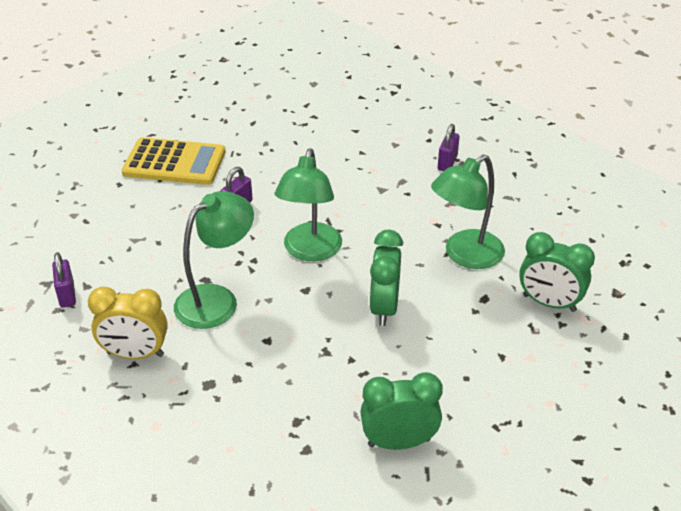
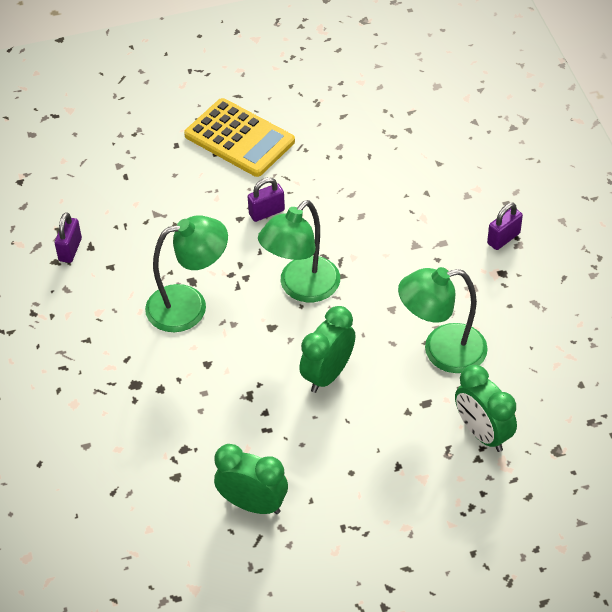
camera: 30 degrees right, 10 degrees up
(135, 354) = (93, 331): yellow clock -> none

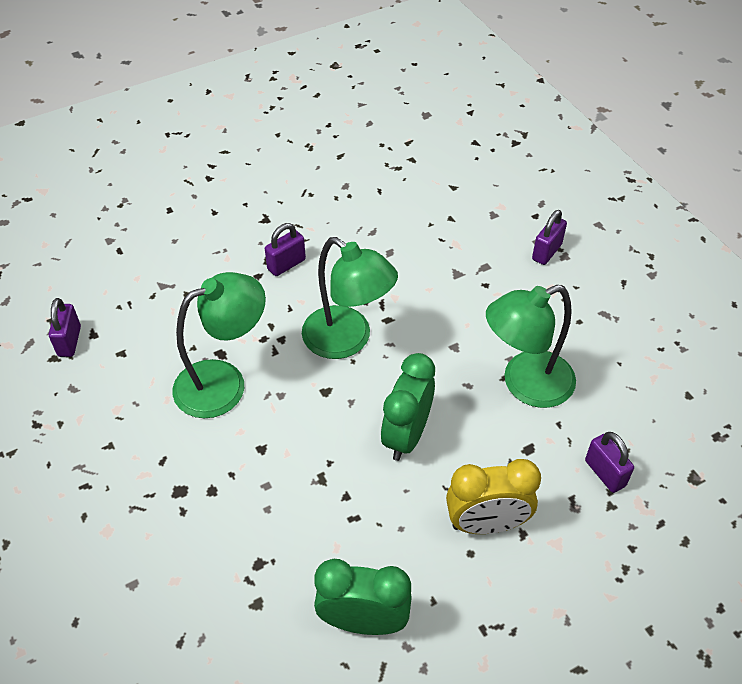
camera: 15 degrees left, 0 degrees up
(239, 138) = (237, 193): yellow calculator -> none
(301, 288) = (347, 340): green lamp -> green lamp turned 75 degrees counterclockwise
(371, 453) = (486, 524): none -> yellow clock
(482, 433) = (605, 473): green clock -> purple padlock

